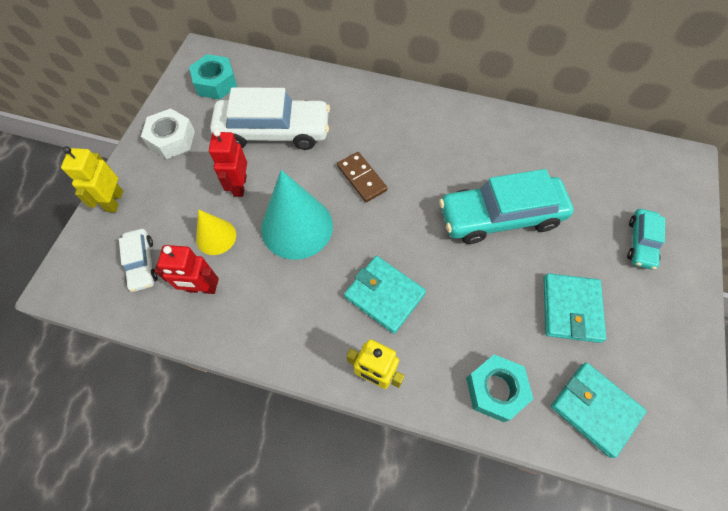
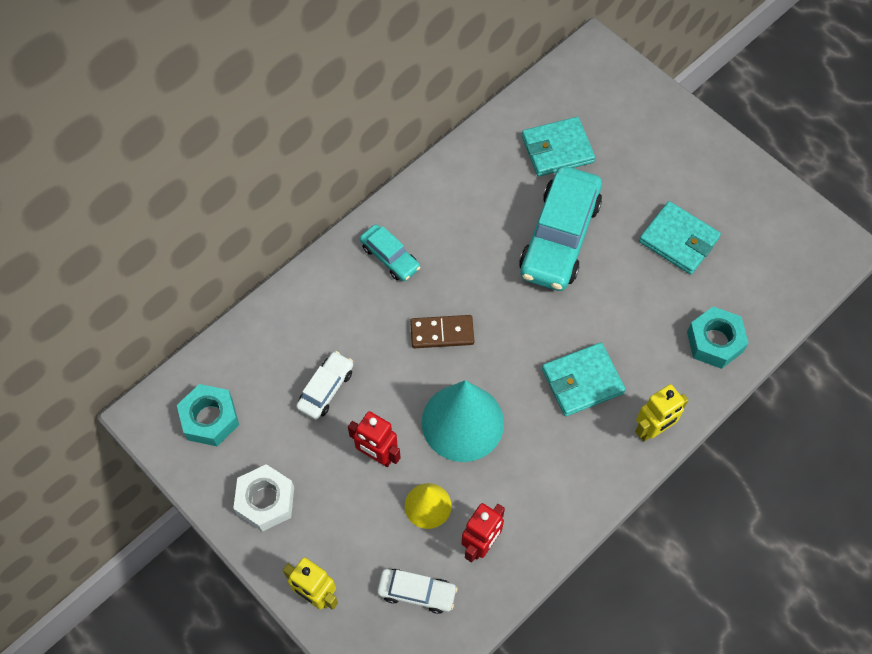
camera: 60 degrees left, 0 degrees up
(273, 132) = (326, 389): white car -> white car, size x0.50
(594, 409) = (767, 279): turquoise wallet -> turquoise wallet (557, 149)
(640, 242) = (650, 146): turquoise car -> turquoise car (390, 257)

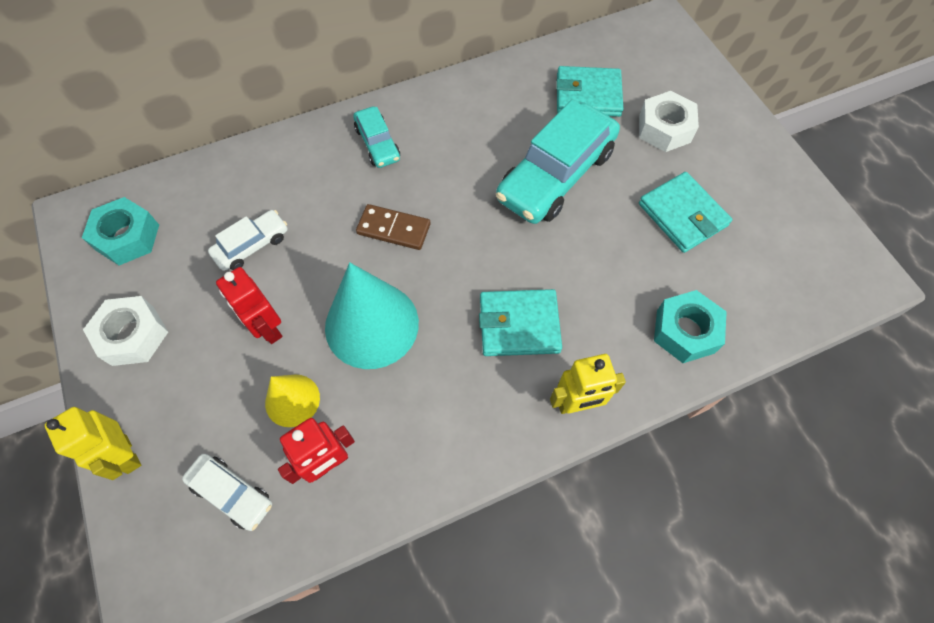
camera: 20 degrees right, 0 degrees up
(636, 162) = (664, 128): none -> white nut

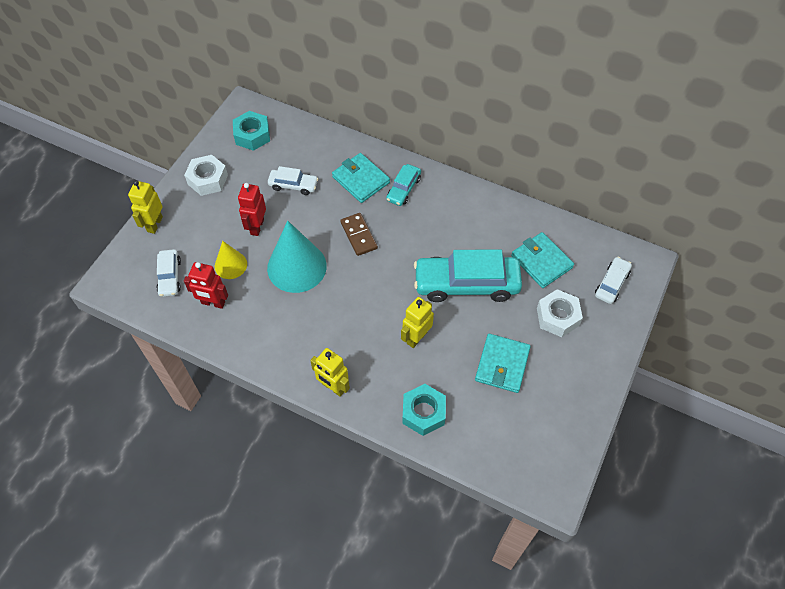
camera: 50 degrees right, 5 degrees down
(519, 325) = (355, 330): turquoise wallet -> turquoise wallet (361, 180)
(582, 269) = (416, 337): none -> yellow robot
(663, 62) = (611, 284): none -> white car

